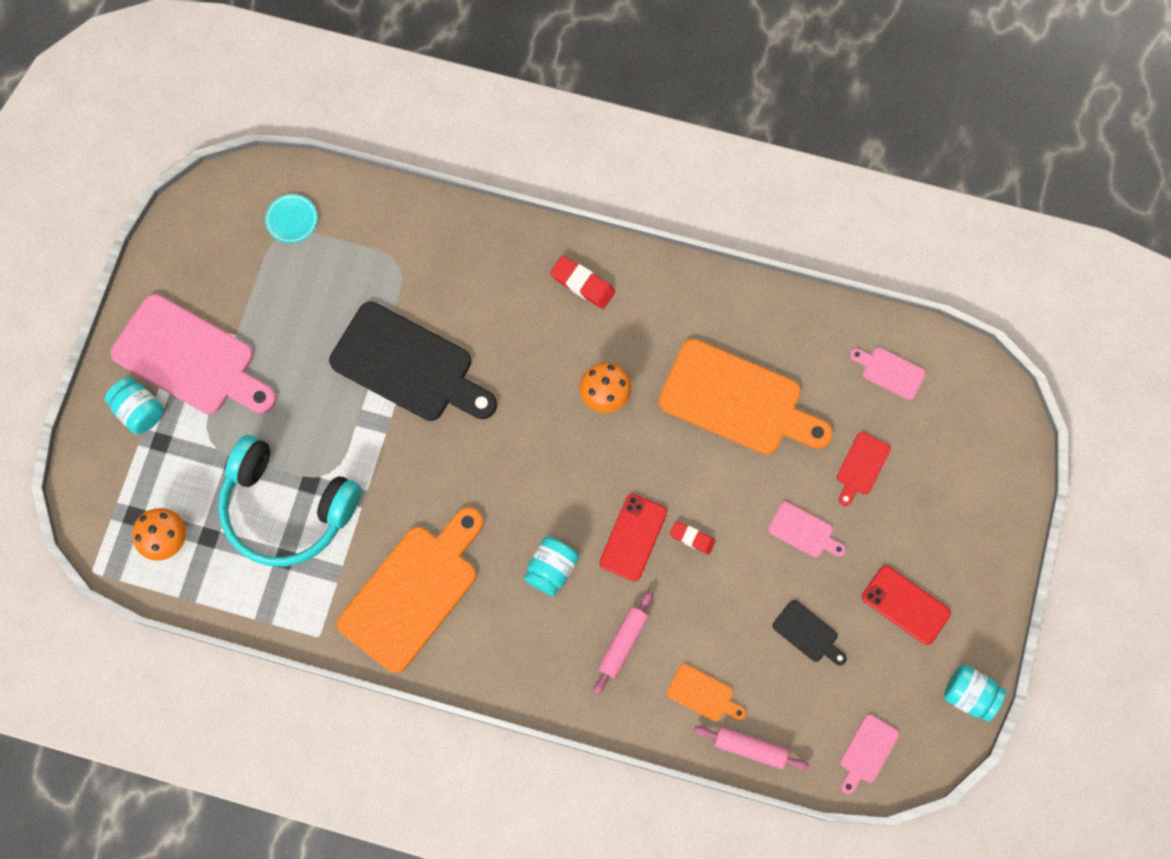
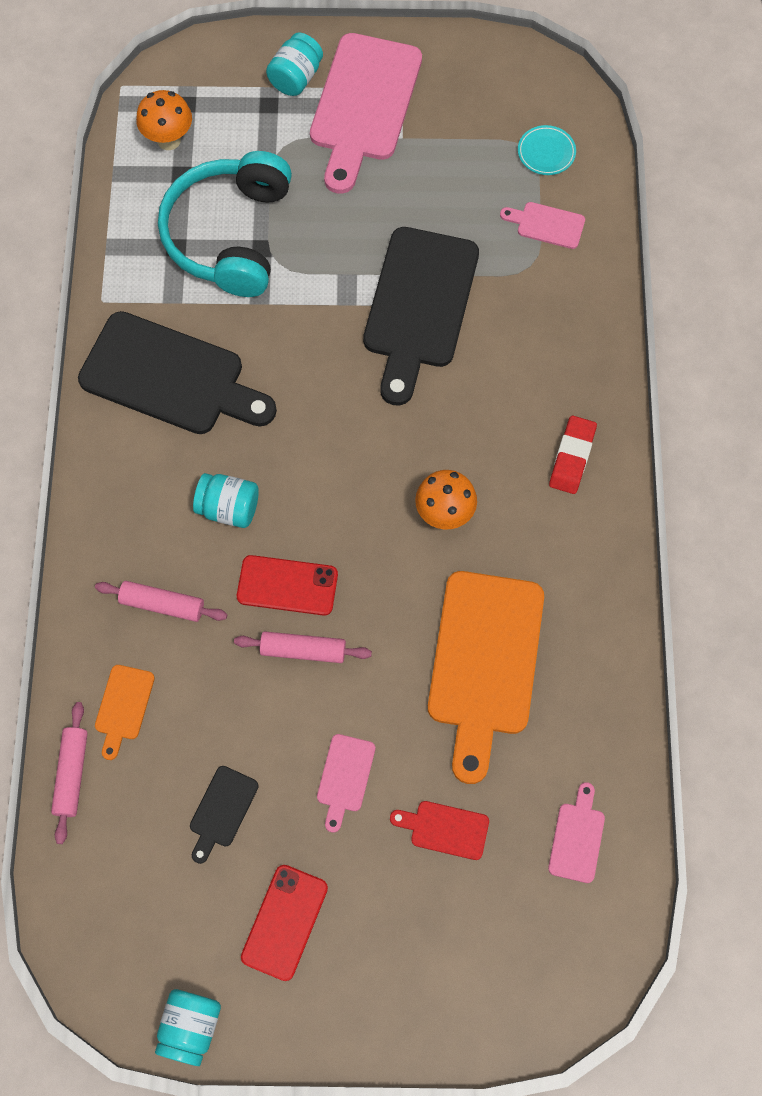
camera: 75 degrees right, 5 degrees down
(413, 592) = (170, 377): orange cutting board -> black cutting board
(692, 538) = (303, 650): red eraser -> pink rolling pin
(867, 752) = (94, 913): pink cutting board -> pink cutting board (546, 224)

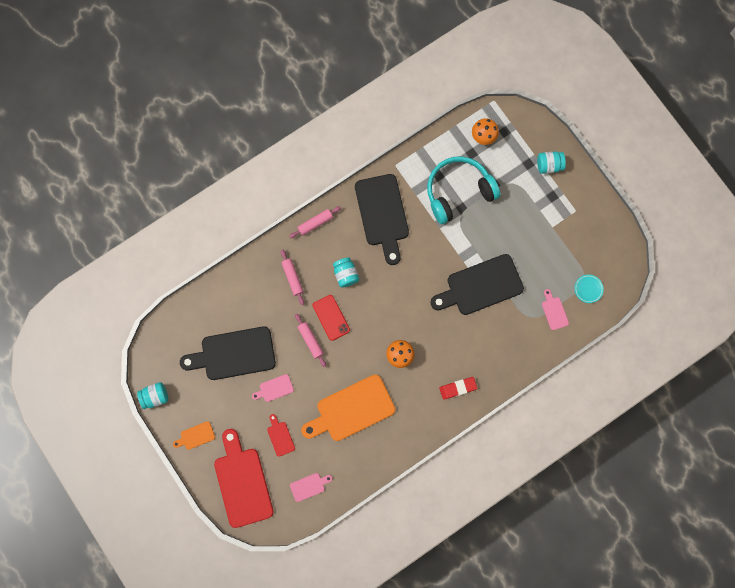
camera: 55 degrees right, 10 degrees up
(72, 774) = (211, 293): pink rolling pin -> pink rolling pin (315, 223)
(123, 707) = (246, 292): orange cutting board -> orange cutting board (195, 436)
(221, 810) = (233, 354): black cutting board -> black cutting board, size x2.27
(284, 922) = (210, 403): red phone -> none
(363, 105) = (556, 201): pink cutting board -> none
(485, 964) = (242, 482): none -> red cutting board

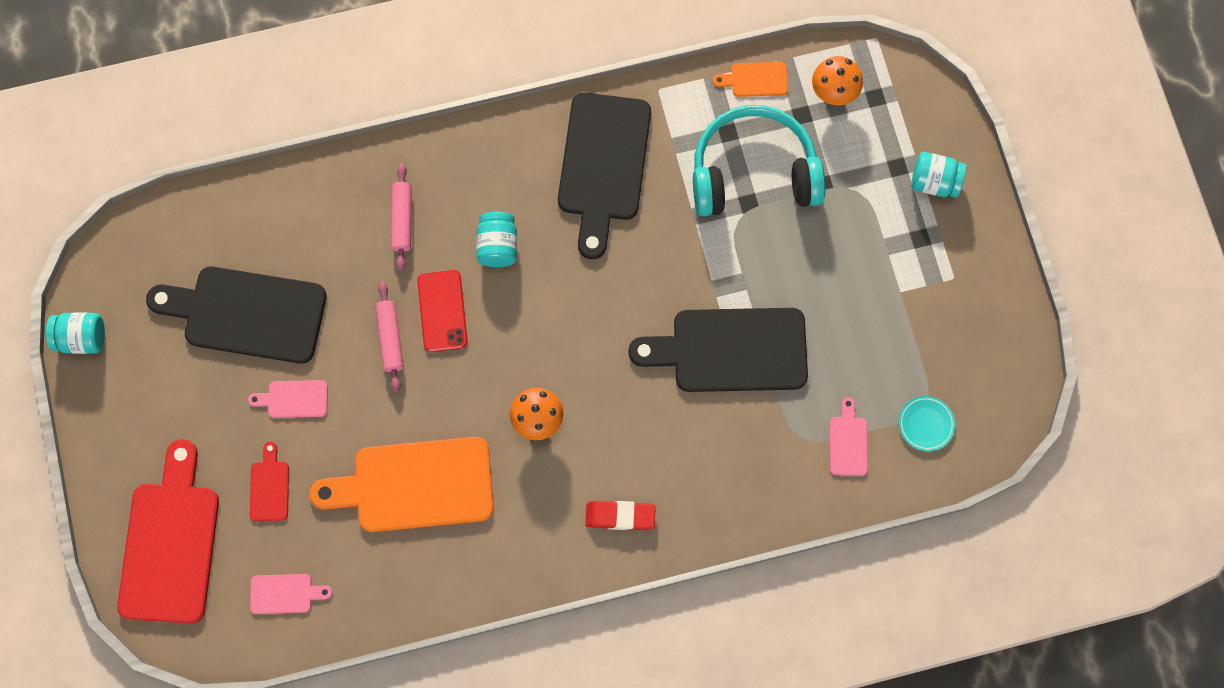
camera: 20 degrees right, 5 degrees down
(195, 436) = (123, 432): orange cutting board -> orange cutting board (755, 79)
(315, 223) = (479, 140): pink rolling pin -> none

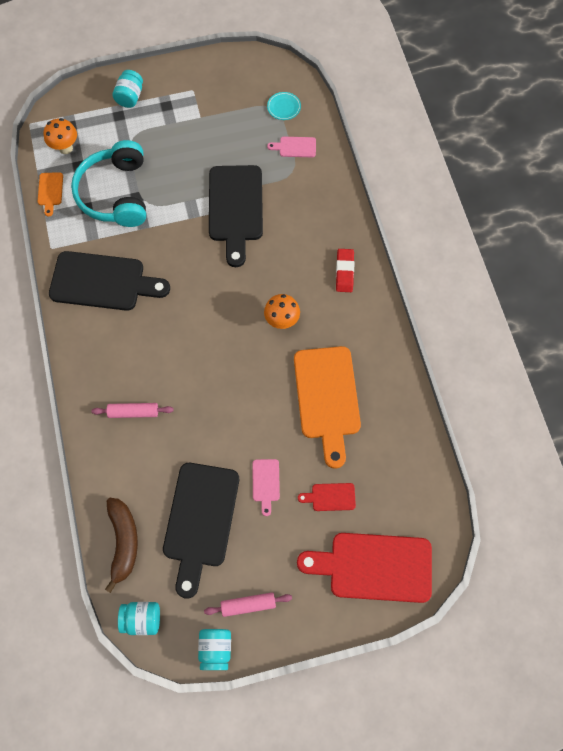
camera: 90 degrees left, 5 degrees down
(225, 218) = (123, 541): none -> brown banana
(285, 594) = (406, 482): pink cutting board -> none
(390, 339) = (222, 417): pink rolling pin -> pink rolling pin (248, 605)
(442, 311) = (203, 383): red phone -> none
(498, 246) = (157, 348): turquoise jar -> turquoise jar (142, 619)

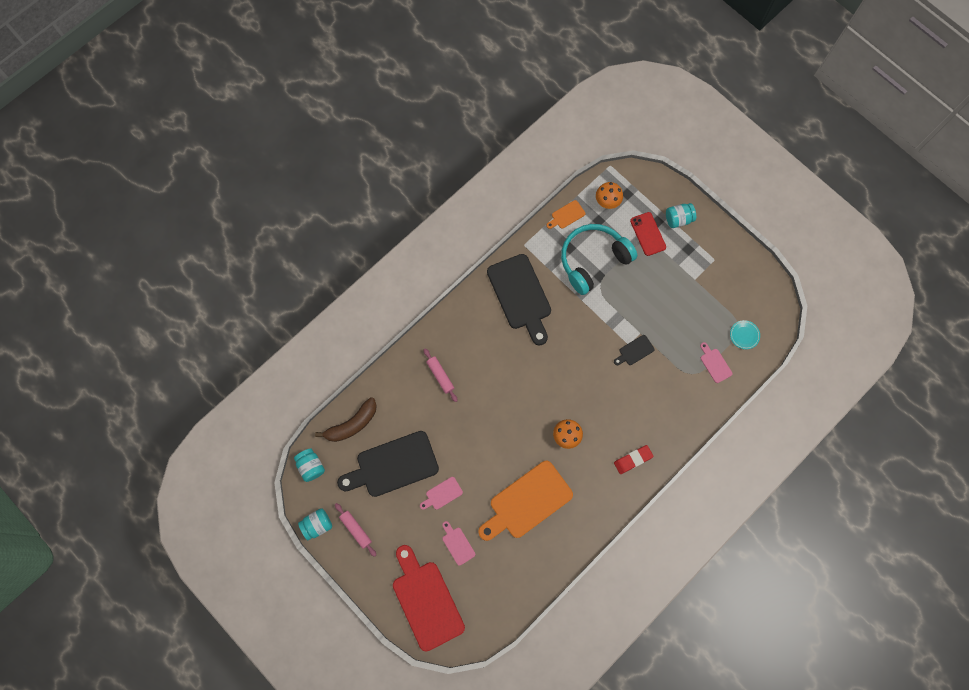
camera: 60 degrees right, 5 degrees up
(125, 131) = (648, 234): none -> red phone
(235, 208) = (634, 351): black cutting board -> black cutting board, size x0.44
(330, 497) = (457, 544): red cutting board -> pink cutting board

